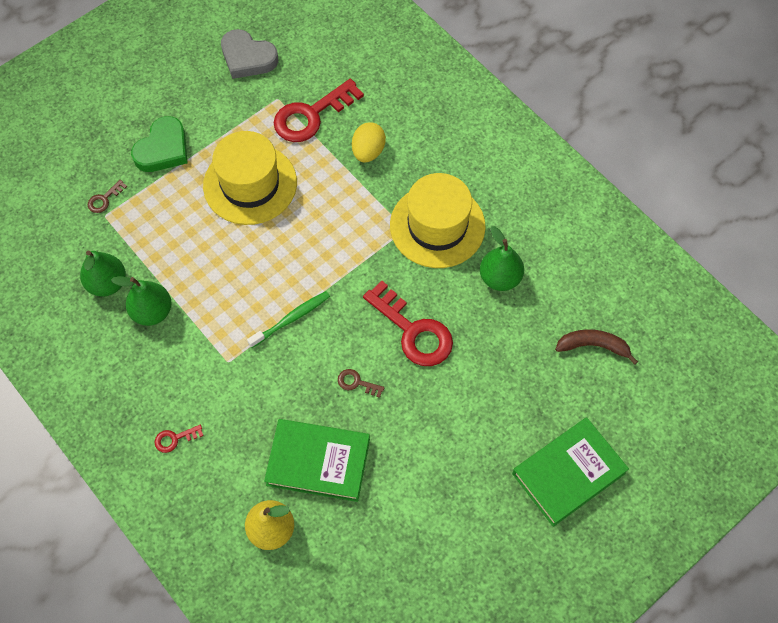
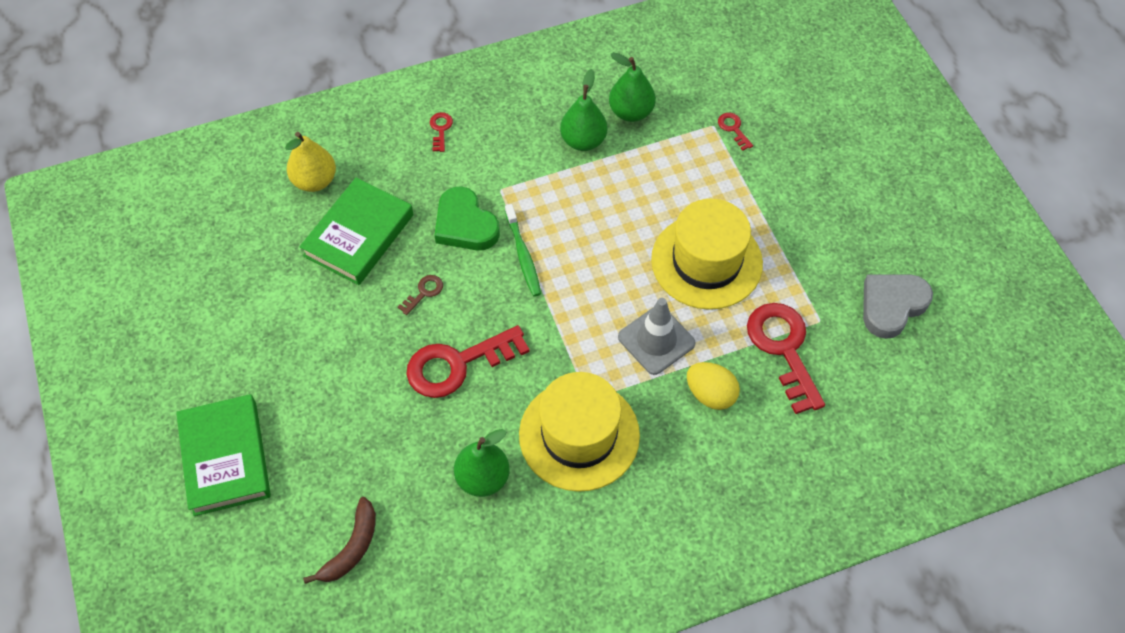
camera: 110 degrees right, 5 degrees down
(104, 199) = (733, 129): brown key -> red key
(163, 149) = (781, 192): green heart -> green heart (465, 224)
(336, 199) = (656, 340): none -> grey traffic cone

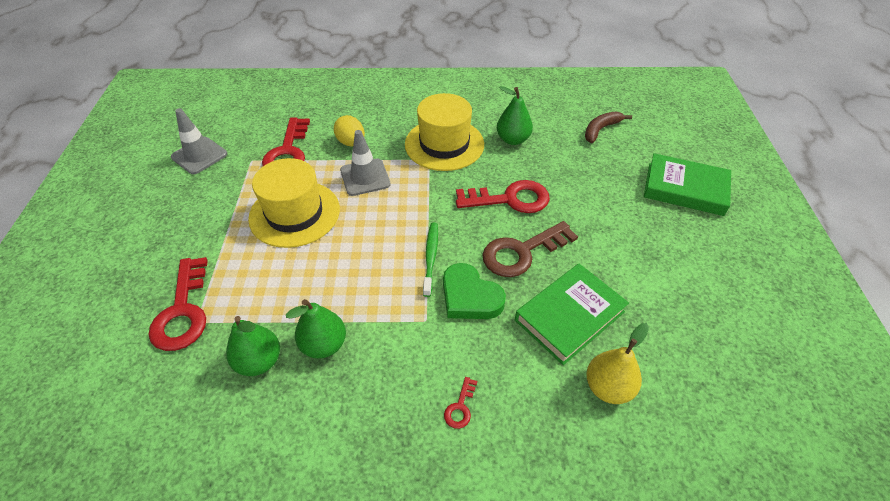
camera: 160 degrees left, 10 degrees down
(225, 458) = (685, 189): green book -> green book turned 75 degrees counterclockwise
(424, 292) = (521, 252): brown key -> brown key, size x2.28
(465, 224) = (470, 297): green heart -> green heart turned 150 degrees clockwise
(733, 129) = (183, 312): red key -> red key, size x2.28
(891, 306) = (199, 155): grey heart -> grey traffic cone

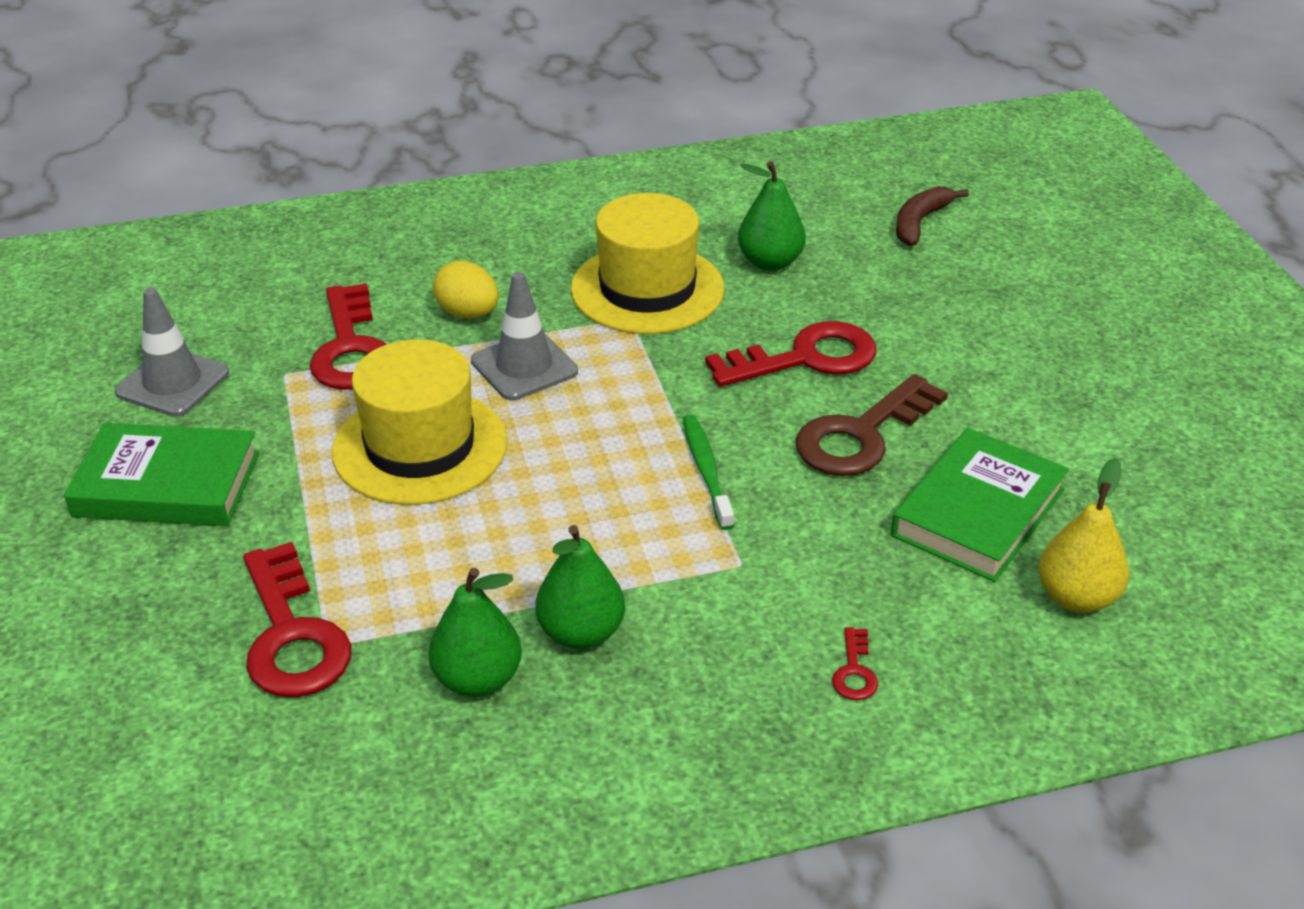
camera: 15 degrees left, 10 degrees down
(470, 297) = (801, 516): green heart -> none
(685, 189) = (1096, 293): green book -> green book (167, 485)

